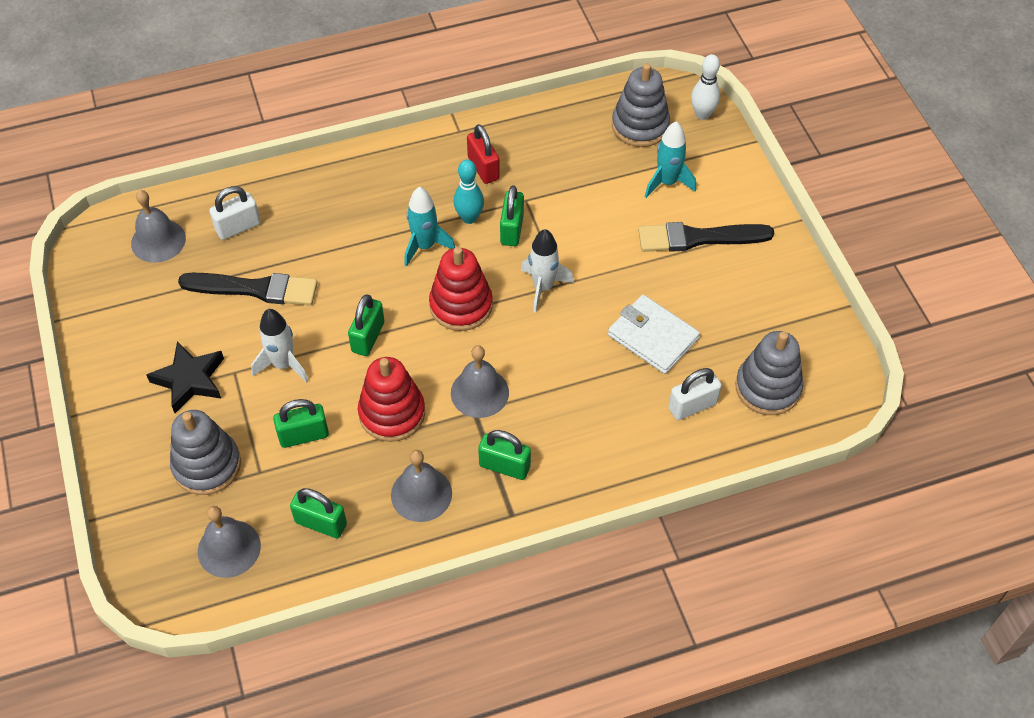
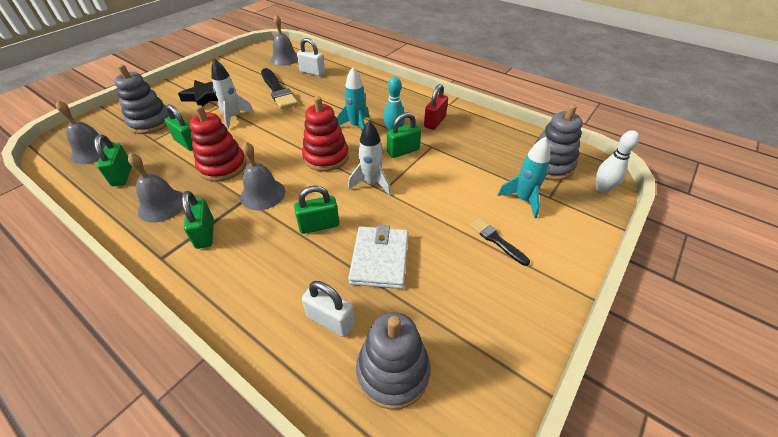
camera: 55 degrees right, 10 degrees down
(368, 337) = (274, 135): green padlock -> green padlock (319, 225)
(698, 238) = (496, 240): black brush -> black brush, size x0.56

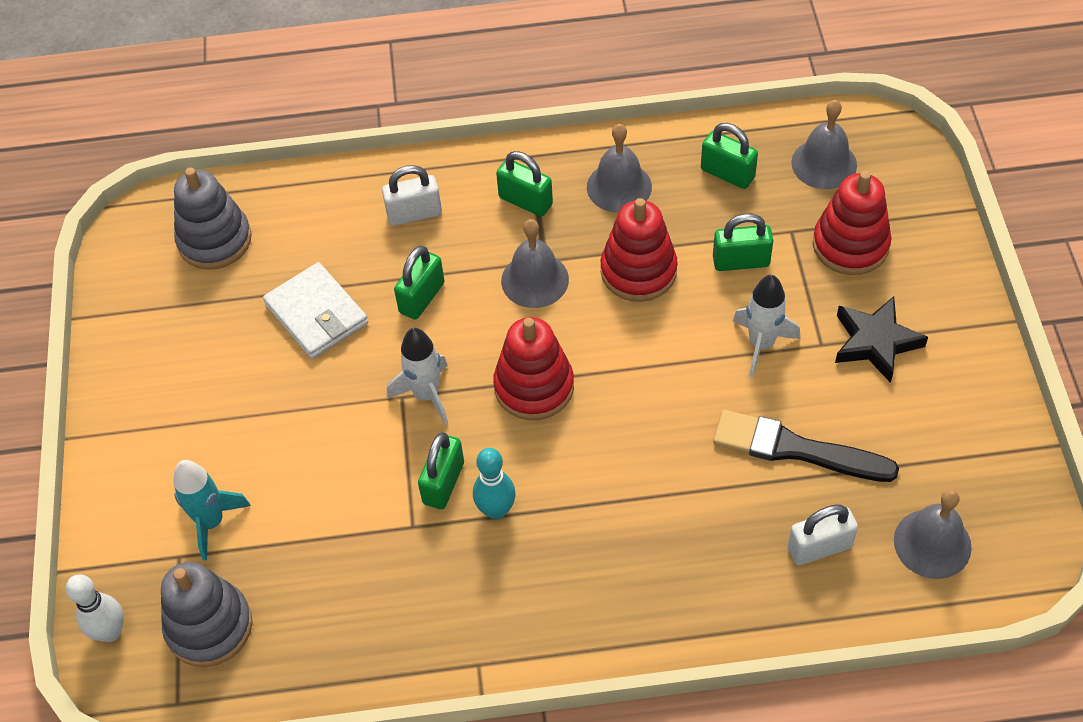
camera: 140 degrees right, 10 degrees up
(150, 122) = (850, 245): grey stacking toy -> red stacking toy
(331, 320) = (304, 233): white padlock -> white padlock (414, 214)
(357, 126) = (564, 476): turquoise rocket -> none
(435, 122) = (458, 589): red padlock -> none
(496, 240) = (207, 432): black brush -> none

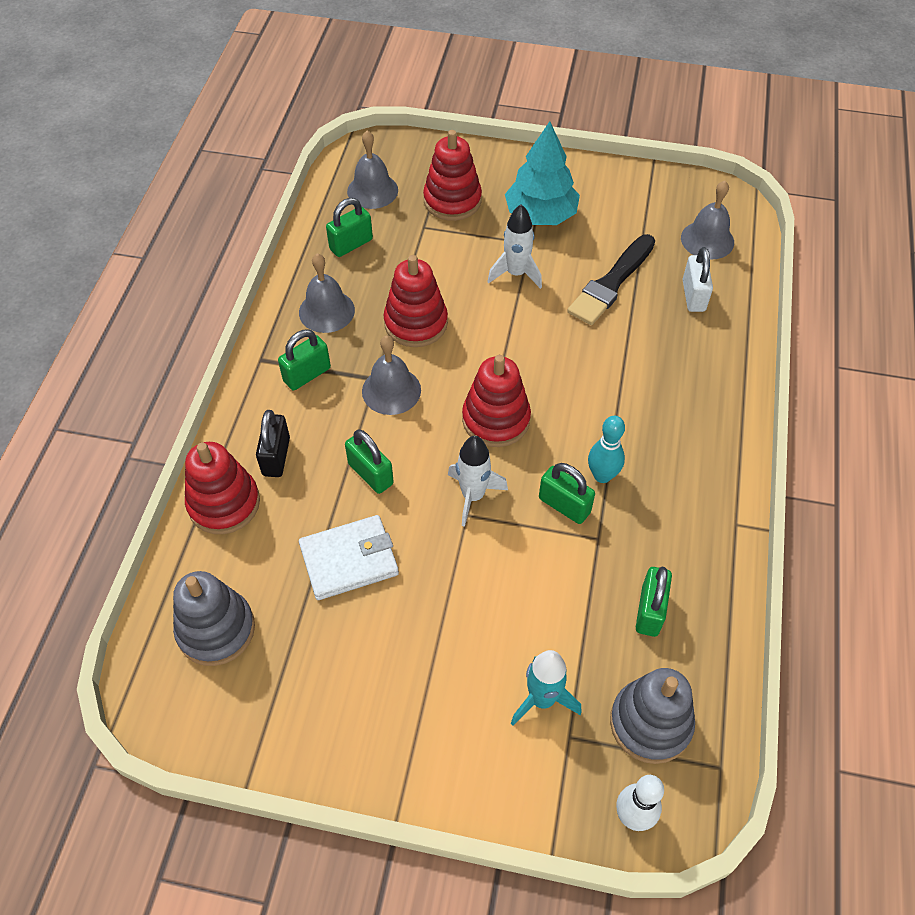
camera: 75 degrees left, 0 degrees up
(347, 194) = (224, 503): none -> red stacking toy
(414, 214) = (276, 456): white padlock -> black padlock
(741, 261) = (437, 262): green padlock -> green padlock (649, 611)
(875, 342) = (540, 215): black star -> turquoise tree

